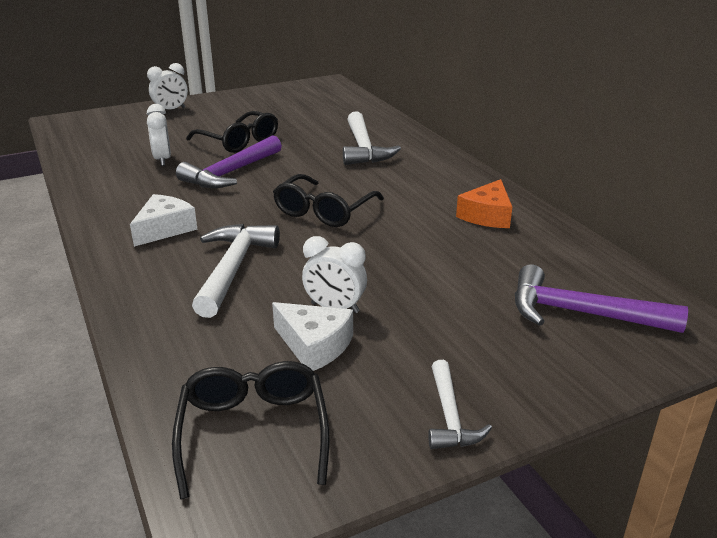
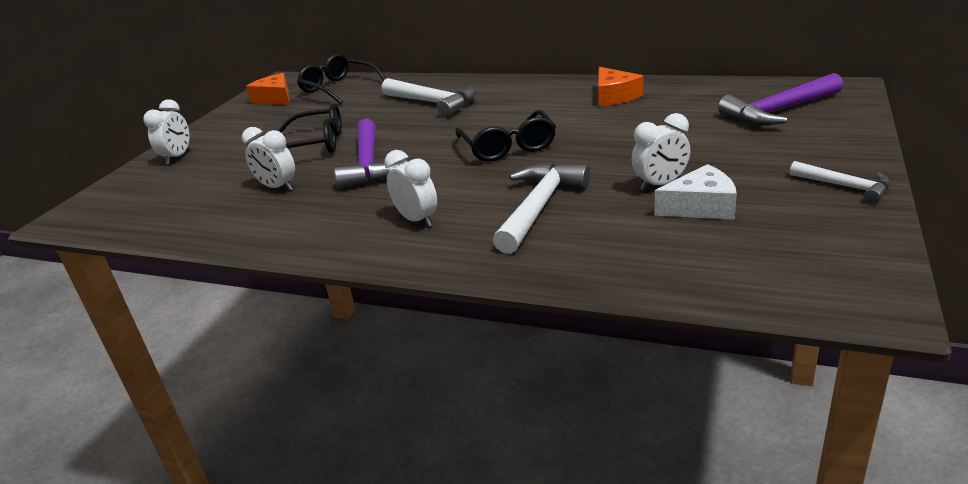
camera: 40 degrees left, 0 degrees up
(164, 229) = (417, 220): white cheese -> white clock
(233, 269) = (539, 207): white hammer -> white hammer turned 60 degrees clockwise
(253, 432) = (786, 262): black glasses -> black glasses (338, 88)
(294, 95) = (275, 98): none -> orange cheese

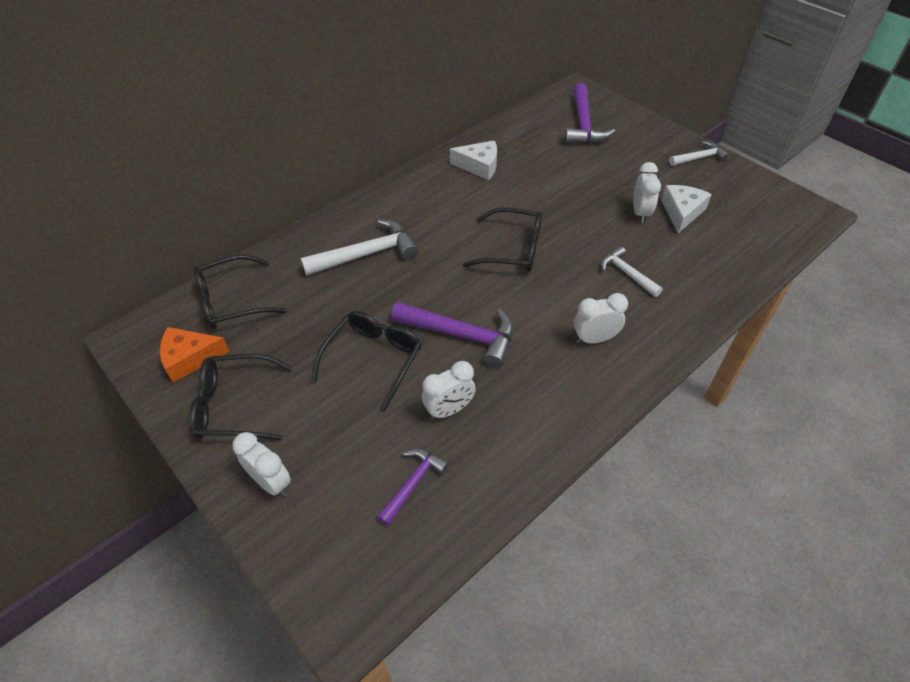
camera: 65 degrees left, 20 degrees up
(193, 200) = (413, 484): none -> purple hammer
(240, 124) = (234, 405): none -> black glasses
(539, 207) = (627, 273): white hammer -> white hammer, size x0.59
(614, 96) = (479, 166): orange cheese -> white cheese

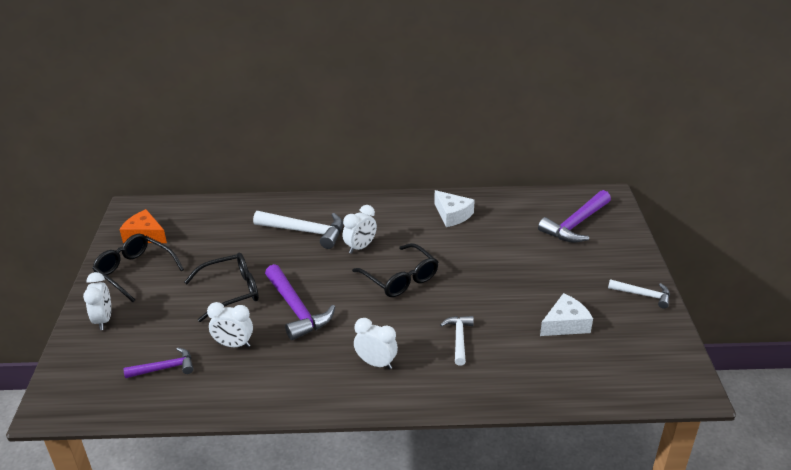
camera: 40 degrees right, 15 degrees down
(231, 301) = (200, 217): black glasses -> none
(640, 213) = (530, 306): white clock -> white clock (360, 247)

